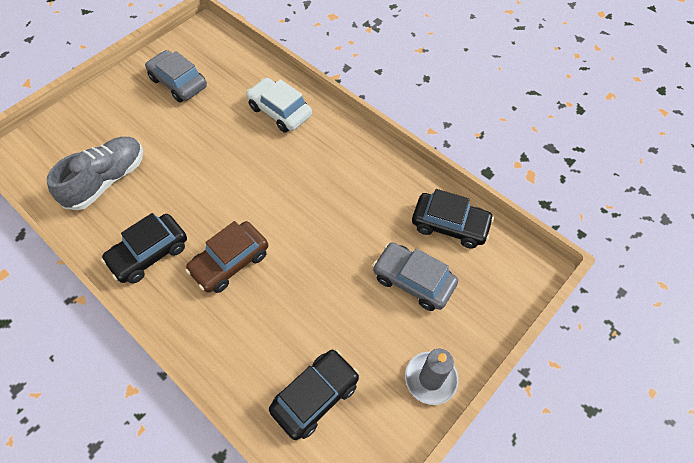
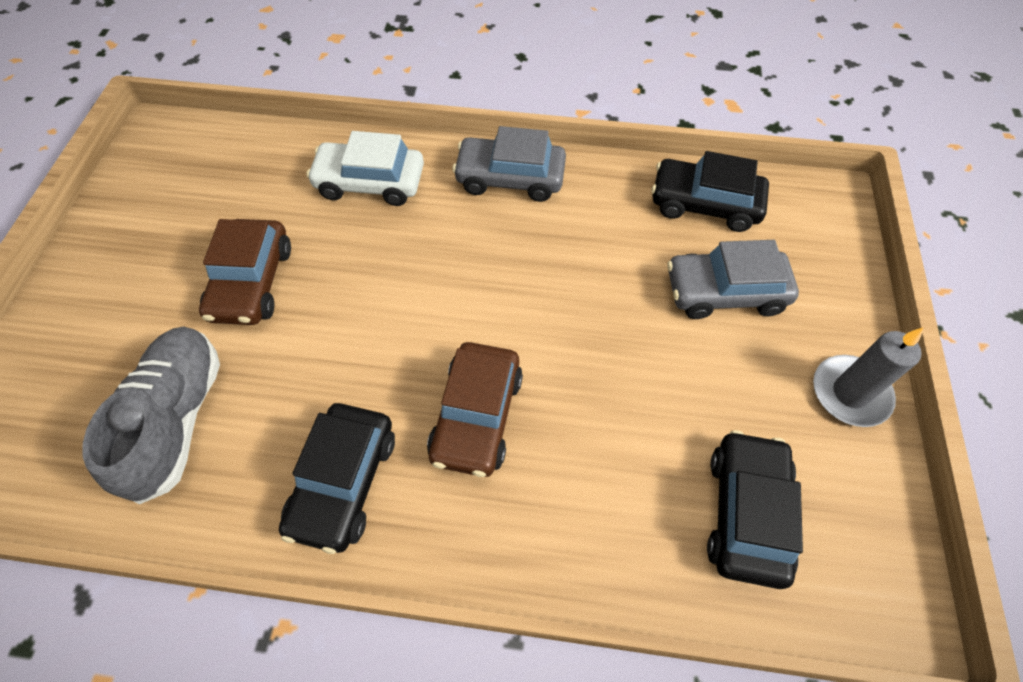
camera: 35 degrees left, 0 degrees up
(178, 83) = (179, 220): grey car -> grey car (510, 178)
(185, 133) = (252, 282): none -> brown car
(450, 225) = (704, 204): black car -> black car turned 150 degrees counterclockwise

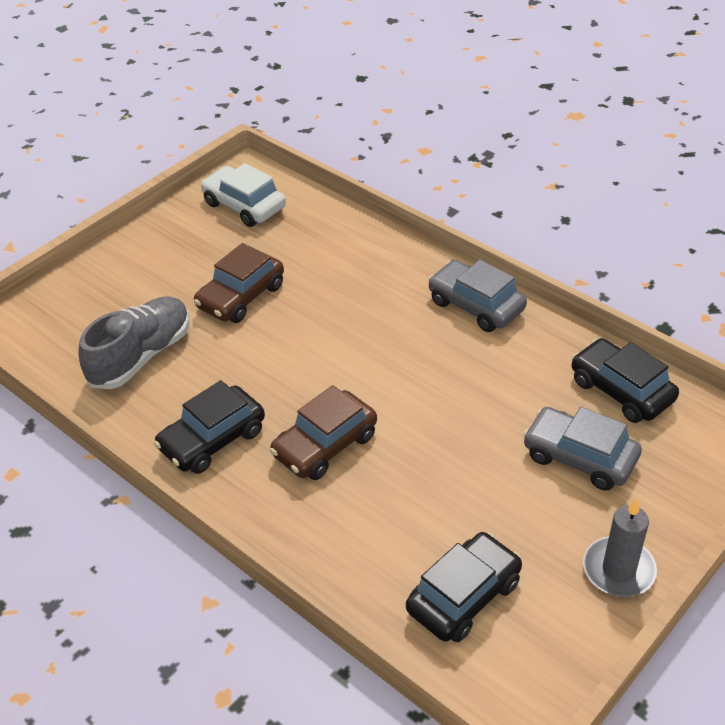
camera: 35 degrees right, 15 degrees down
(370, 183) = (368, 265): white car -> white car (244, 205)

